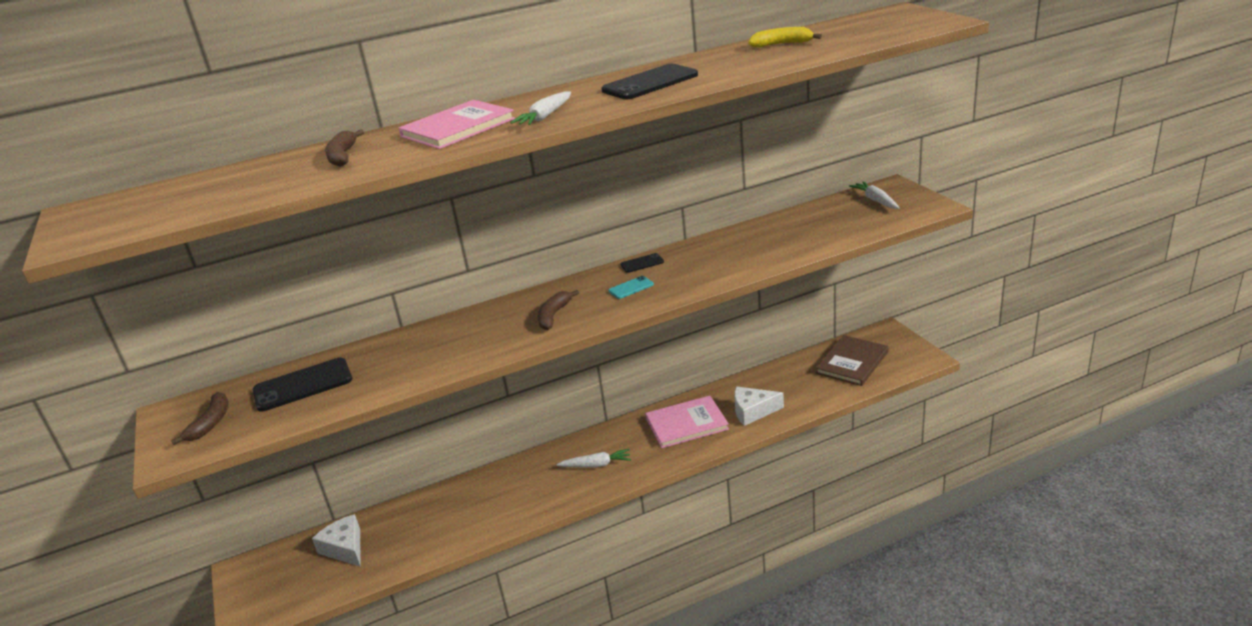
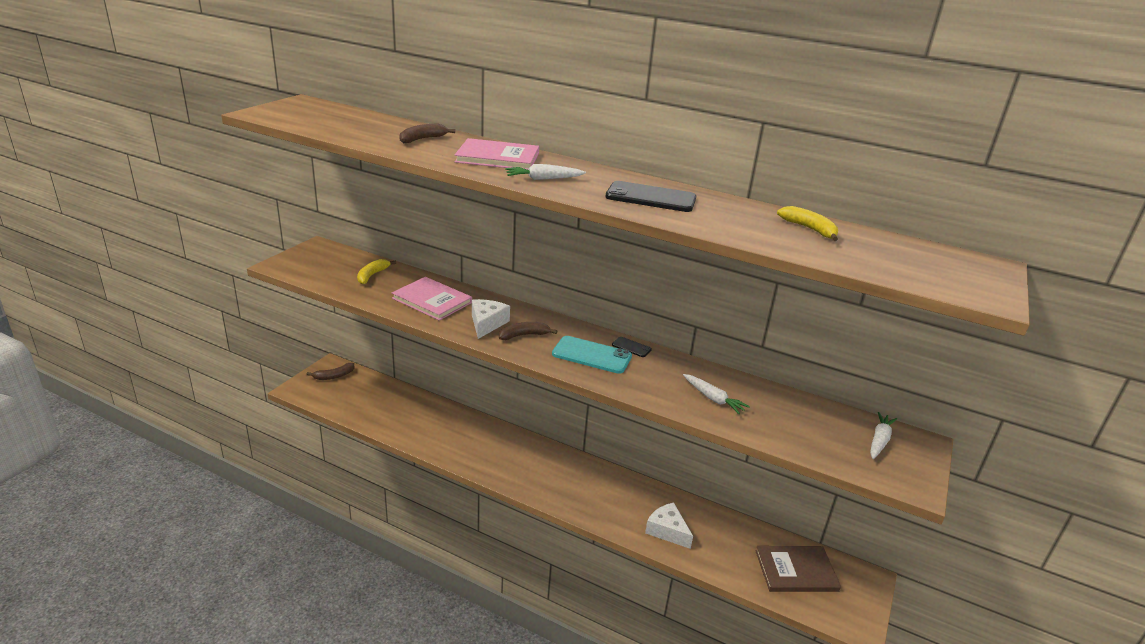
camera: 45 degrees right, 0 degrees up
(210, 423) = (316, 263): brown banana -> brown banana (334, 376)
(303, 385) = (372, 275): black phone -> yellow banana
(345, 548) = (374, 395): white cheese -> white cheese (487, 323)
(596, 465) = (532, 469): white carrot -> white carrot (713, 399)
(631, 288) = (592, 355): turquoise phone -> turquoise phone, size x1.97
(686, 424) = (617, 497): pink book -> pink book (432, 300)

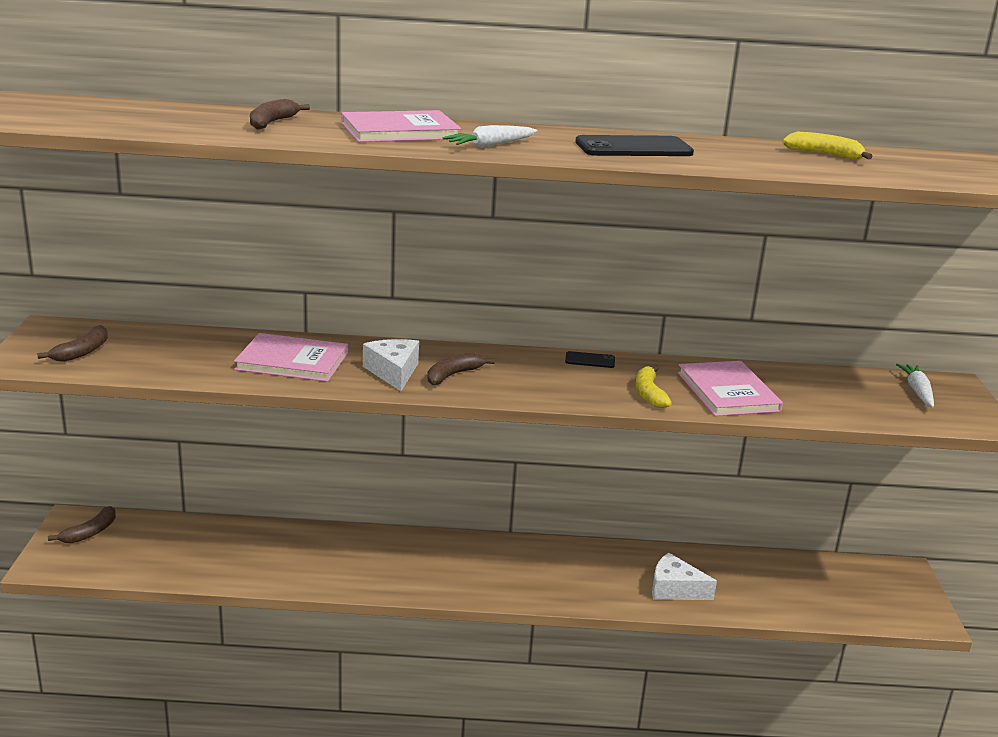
camera: 25 degrees left, 5 degrees down
(319, 266) = (82, 352): none -> brown banana
(372, 275) = (174, 348): yellow banana -> yellow banana (649, 393)
(592, 355) = (555, 378): turquoise phone -> none
(713, 399) = (728, 392): white carrot -> pink book
(796, 571) = (834, 586): brown book -> none

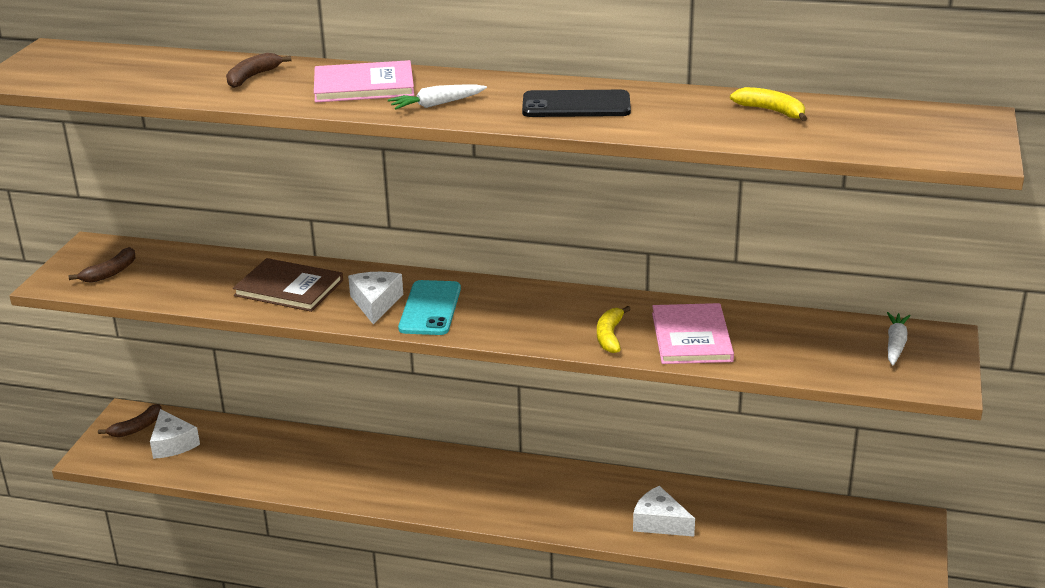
camera: 15 degrees right, 5 degrees up
(136, 546) = (172, 443): none -> white cheese
(292, 361) = (289, 288): pink book -> brown book
(453, 375) = (430, 308): brown banana -> turquoise phone
(590, 360) = (571, 296): black phone -> none

